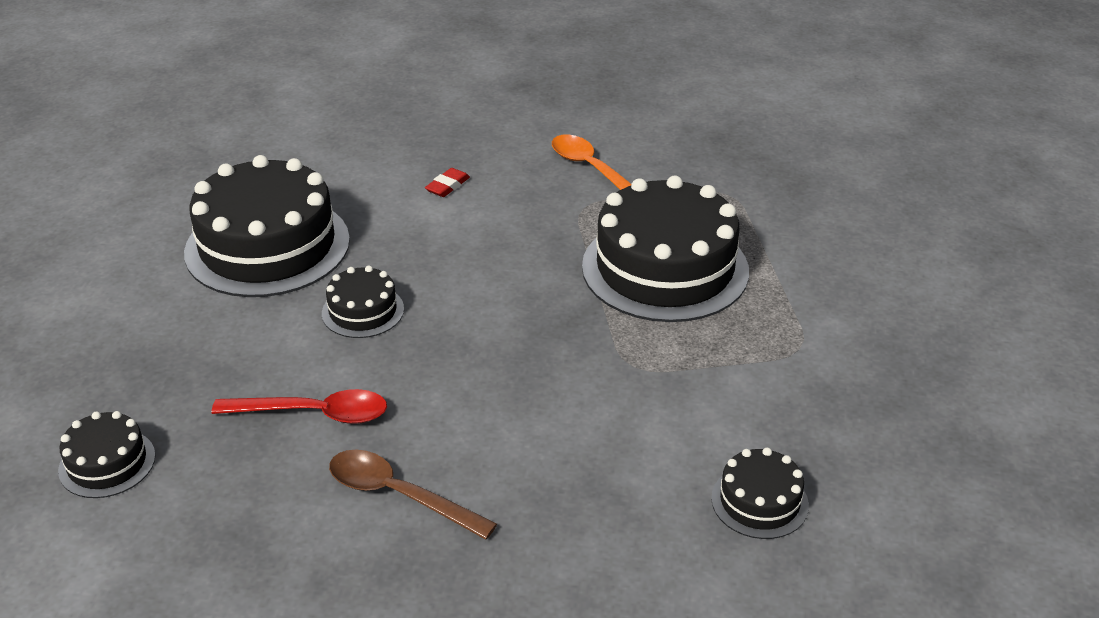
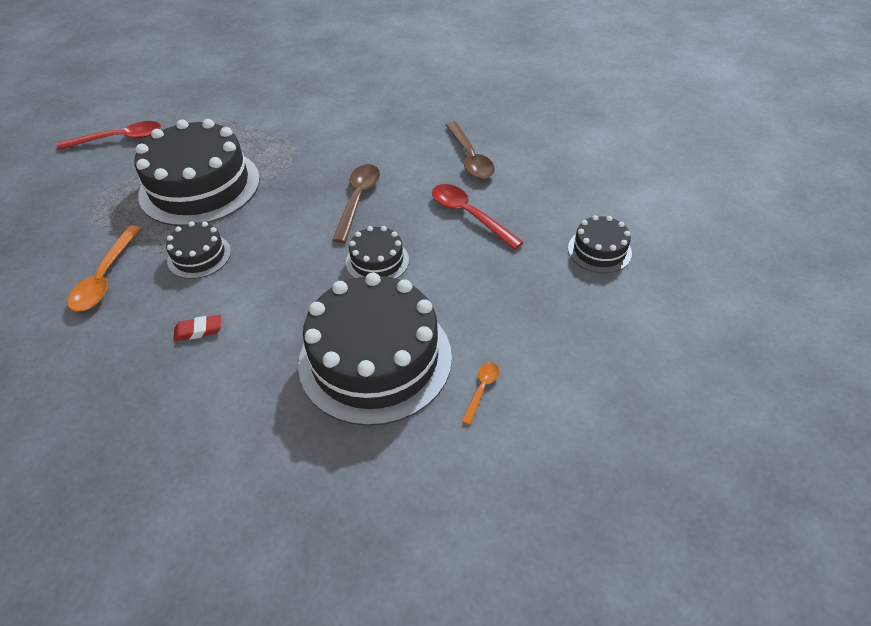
camera: 135 degrees left, 10 degrees up
(147, 275) = (481, 389): none -> orange spoon
(470, 355) = (358, 200): none -> brown spoon
(759, 501) = (341, 86): black cake -> black cake (199, 256)
(855, 257) = (119, 139): none -> red spoon

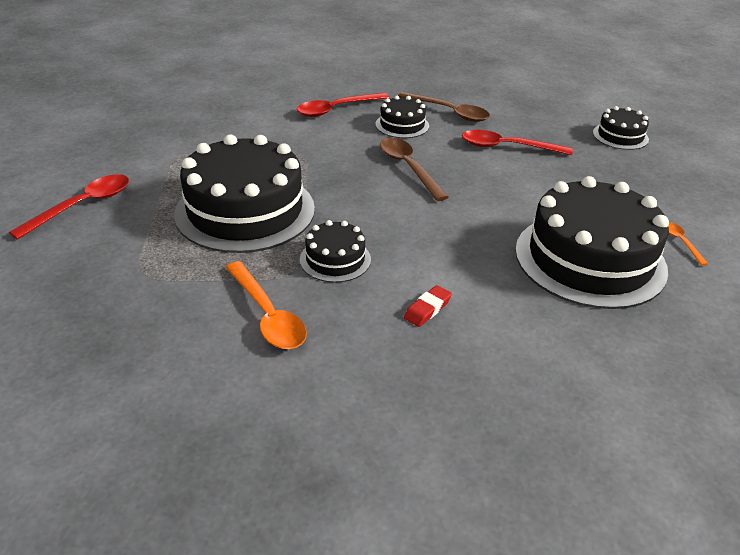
camera: 40 degrees left, 10 degrees down
(377, 261) = (490, 200): black cake -> black cake (402, 125)
(381, 120) = (336, 109): none -> red spoon

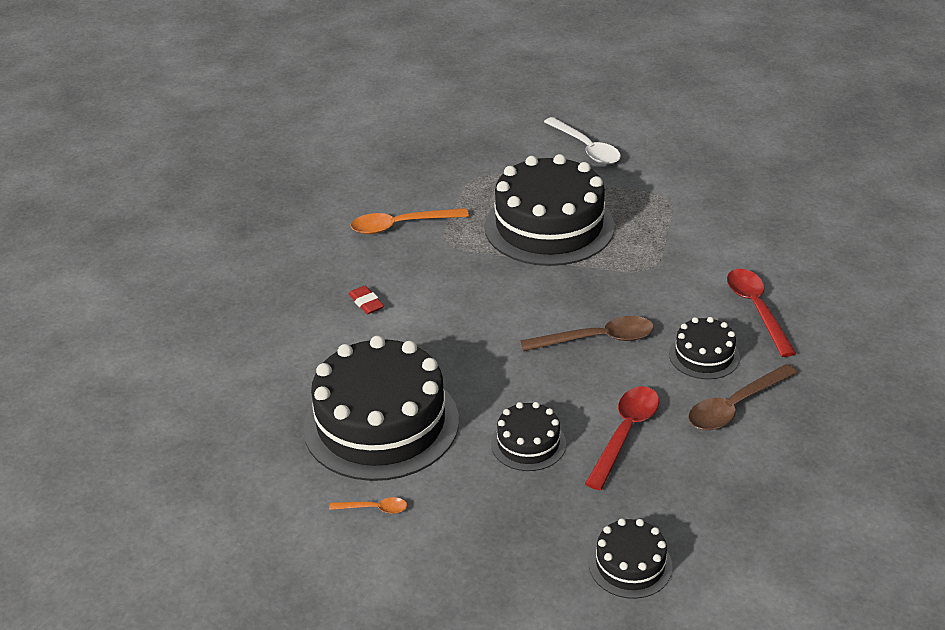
camera: 110 degrees right, 0 degrees up
(82, 206) = (586, 148): red spoon -> white spoon
(335, 259) = (454, 266): black cake -> black cake (528, 443)

